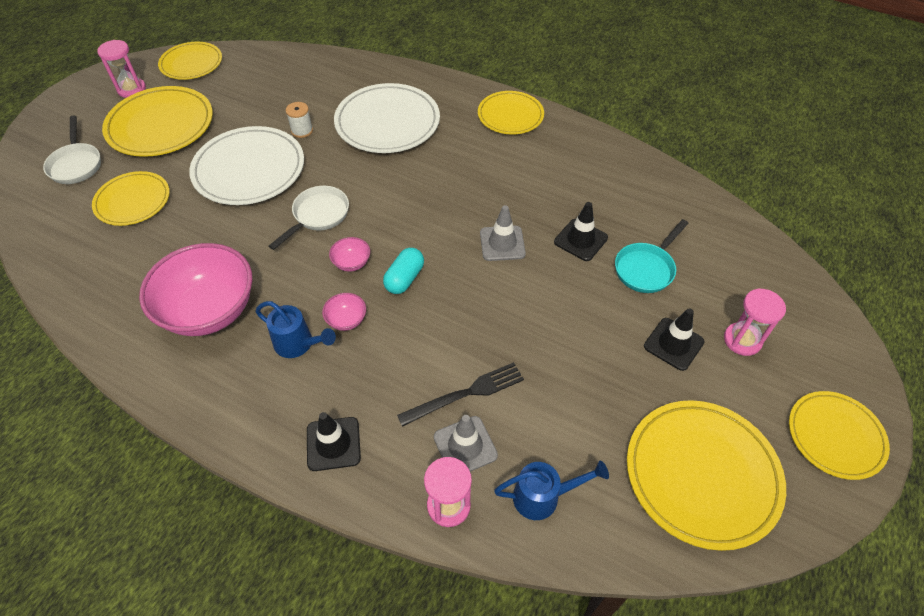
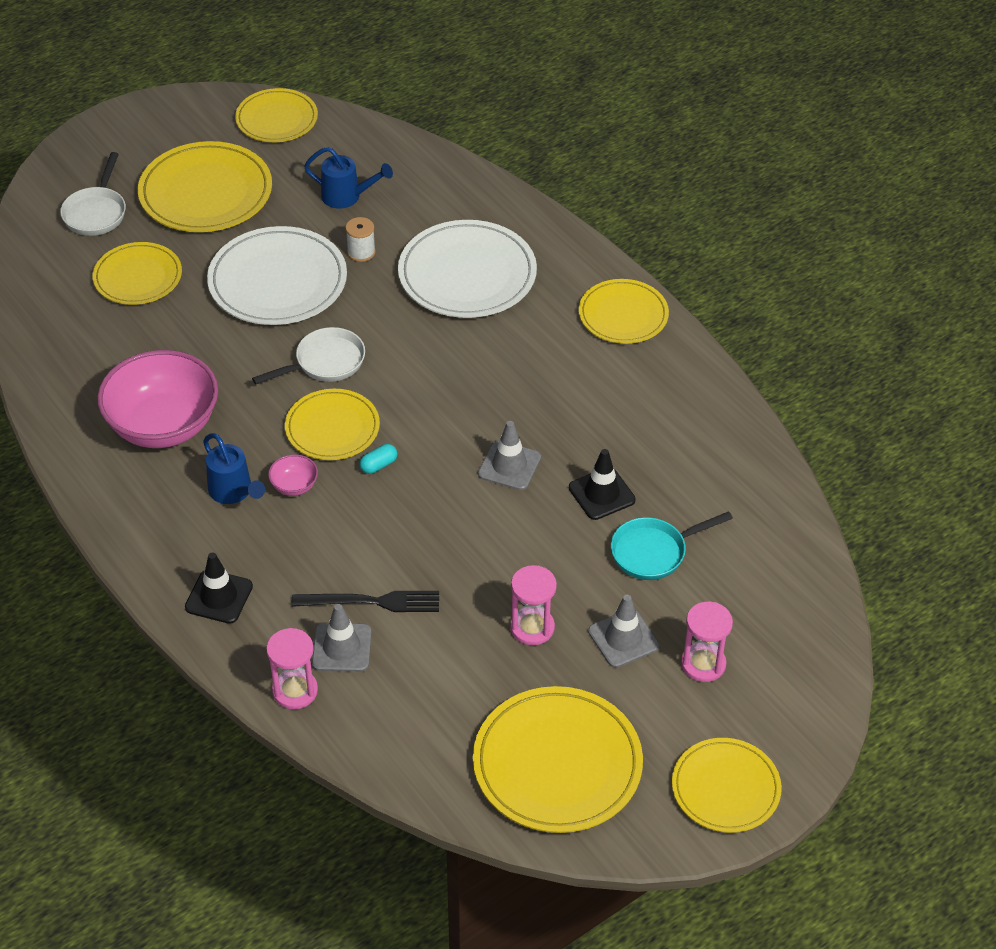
camera: 25 degrees right, 5 degrees down
(132, 89) = (193, 134): pink hourglass -> pink hourglass (532, 627)
(351, 263) = (332, 428): pink bowl -> yellow plate
(404, 278) = (378, 465): turquoise capsule -> turquoise capsule, size x0.64
(543, 497) = (388, 719): blue watering can -> blue watering can (346, 197)
(673, 344) = (623, 638): black traffic cone -> grey traffic cone

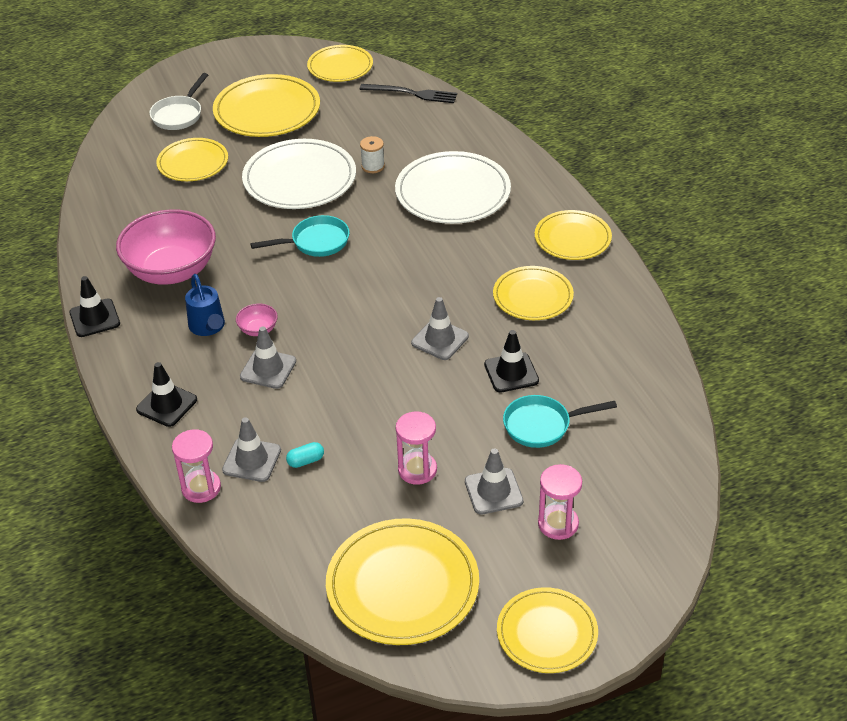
camera: 15 degrees right, 5 degrees down
(91, 501) = (94, 318): none -> black traffic cone
(323, 533) = (268, 369): none -> grey traffic cone
(325, 363) = (316, 242): white pan -> turquoise pan
(332, 428) = (304, 291): yellow plate -> yellow plate (533, 296)
(346, 197) = (375, 126): blue watering can -> none
(372, 602) = (289, 428): black fork -> black fork (412, 94)
(378, 465) = (332, 324): turquoise capsule -> turquoise capsule (305, 461)

